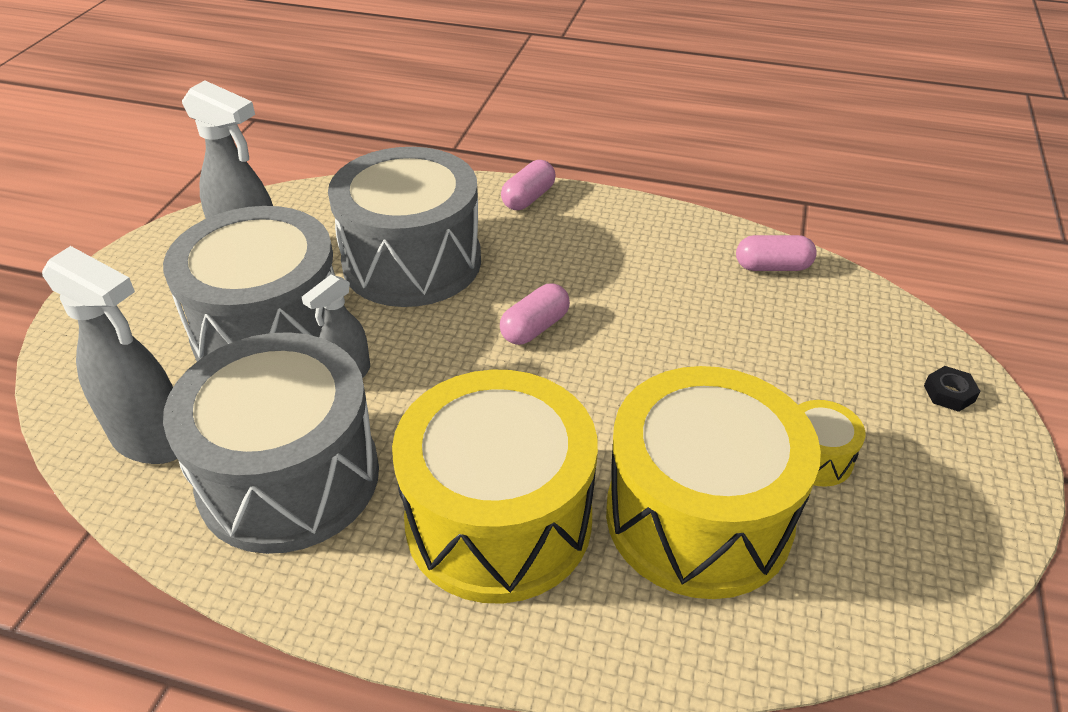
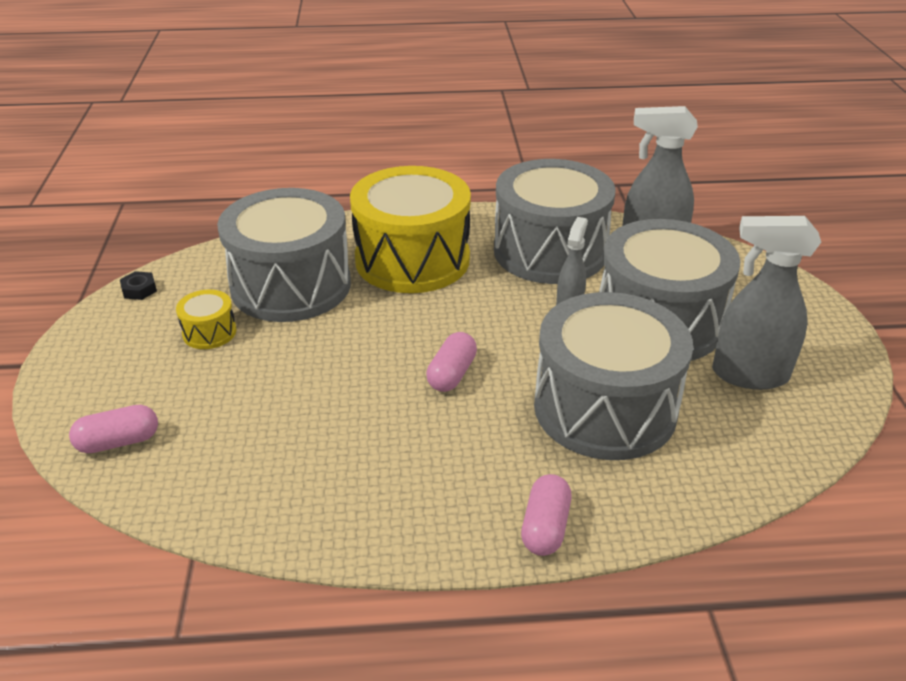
camera: 160 degrees right, 5 degrees down
(698, 516) = (291, 285): yellow drum -> grey drum
(772, 267) = (232, 499): pink capsule -> pink capsule (118, 442)
(949, 393) = (85, 402): black nut -> black nut (139, 290)

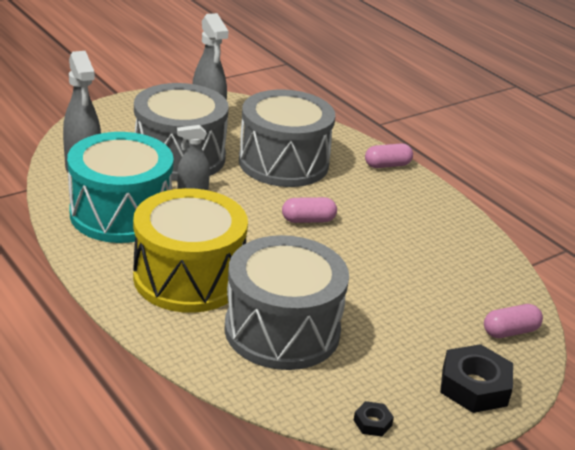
camera: 125 degrees left, 5 degrees down
(95, 368) = (474, 386): none -> black nut
(118, 442) = (510, 331): pink capsule -> pink capsule turned 60 degrees counterclockwise
(209, 332) = (378, 346): yellow drum -> none
(550, 251) = (121, 213): grey drum -> turquoise drum

